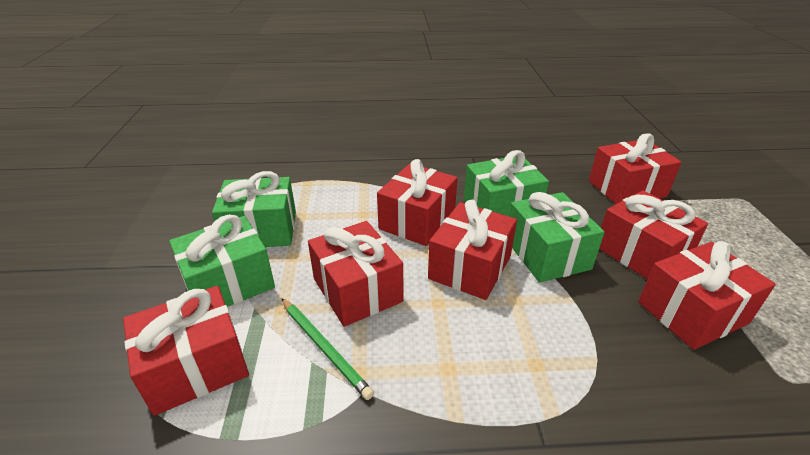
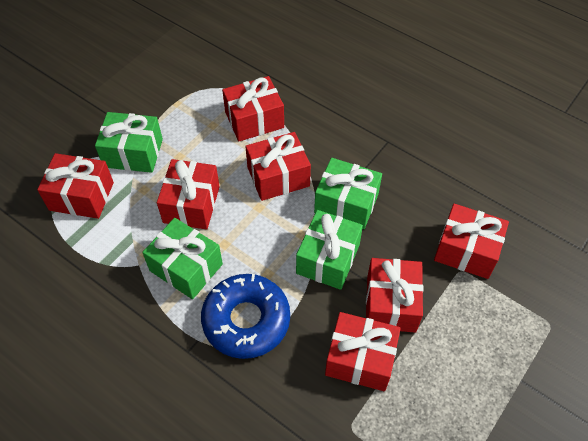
camera: 40 degrees right, 20 degrees up
(261, 230) = (180, 122): green gift -> green gift (186, 267)
(324, 347) = (143, 228): green pencil -> none
(470, 267) = (269, 234): red gift -> red gift (254, 120)
(556, 357) = (246, 320): none -> blue donut

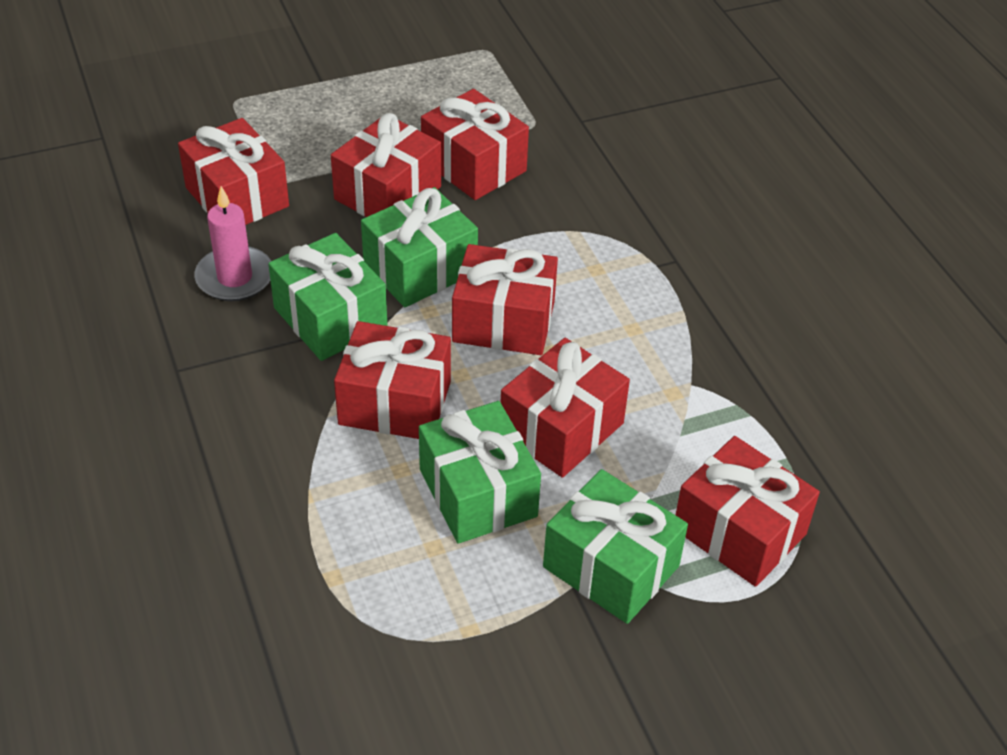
camera: 150 degrees left, 10 degrees down
(186, 267) = (623, 348): green gift -> green gift (478, 493)
(246, 320) = (580, 256): blue donut -> none
(254, 120) = (353, 518): red gift -> red gift (503, 321)
(413, 200) = (235, 277): none -> pink candle

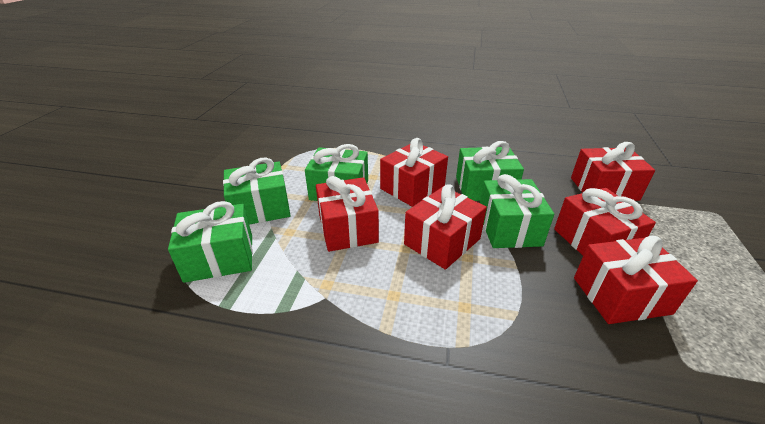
camera: 125 degrees right, 10 degrees down
(235, 277) = (532, 172): pink candle -> none
(739, 531) = (219, 257): red gift -> green gift

